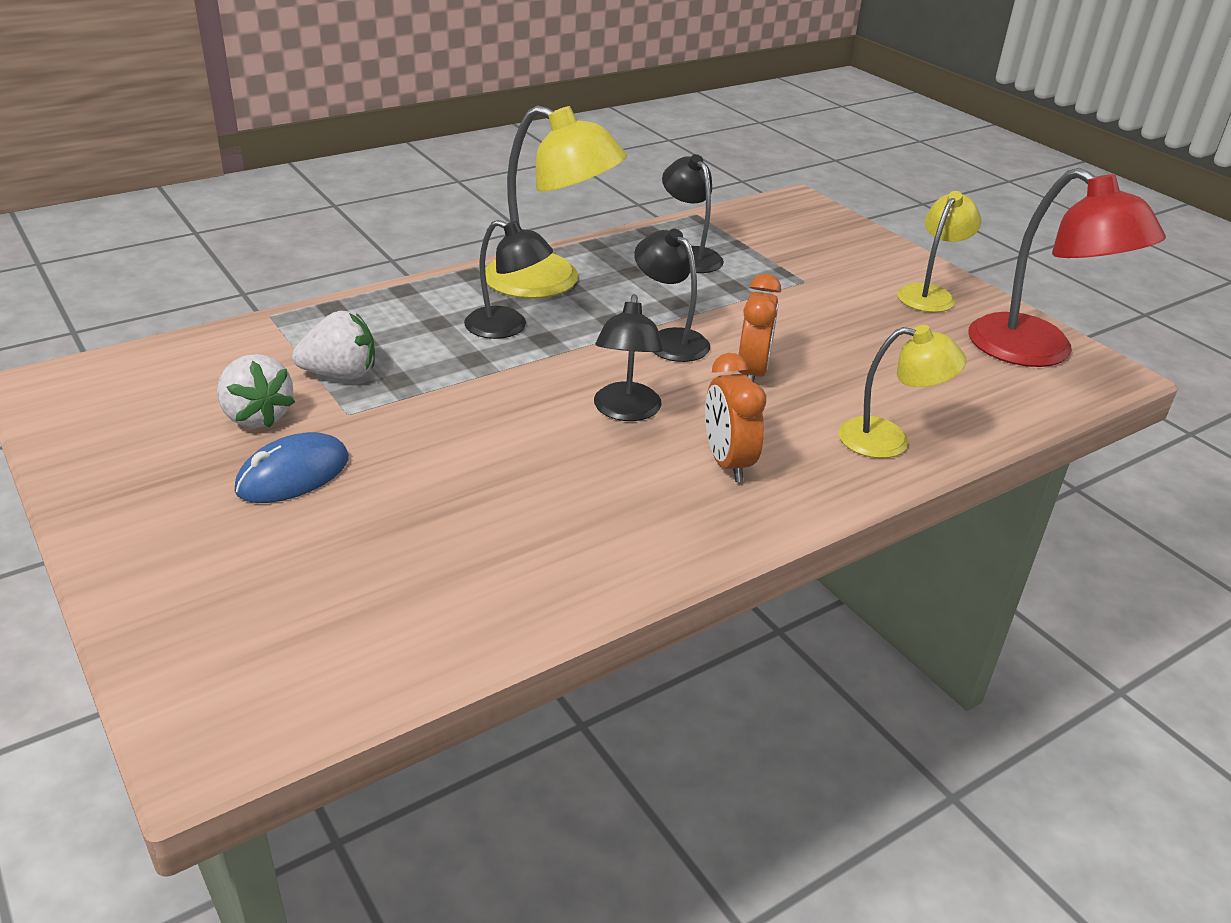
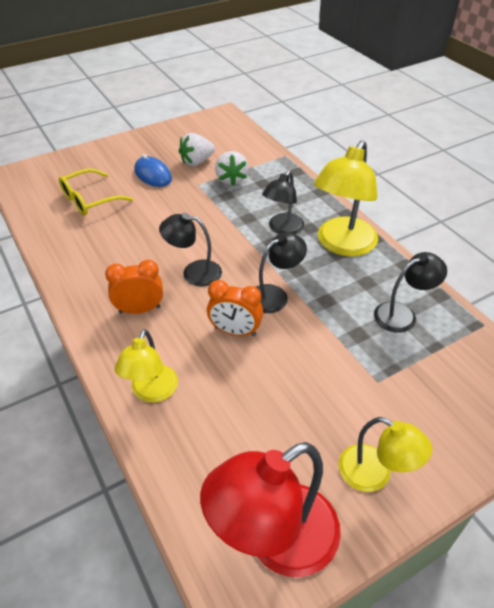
camera: 95 degrees right, 10 degrees up
(379, 564) = (89, 200): none -> yellow glasses

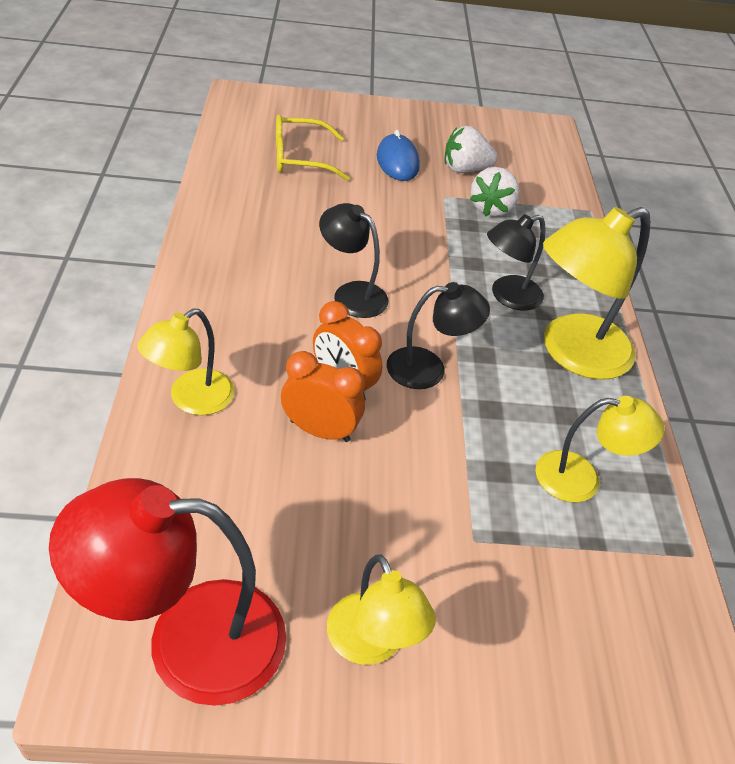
camera: 25 degrees right, 0 degrees up
(139, 309) = (254, 304): orange clock -> orange clock (320, 430)
(402, 314) = (581, 479): black lamp -> yellow lamp

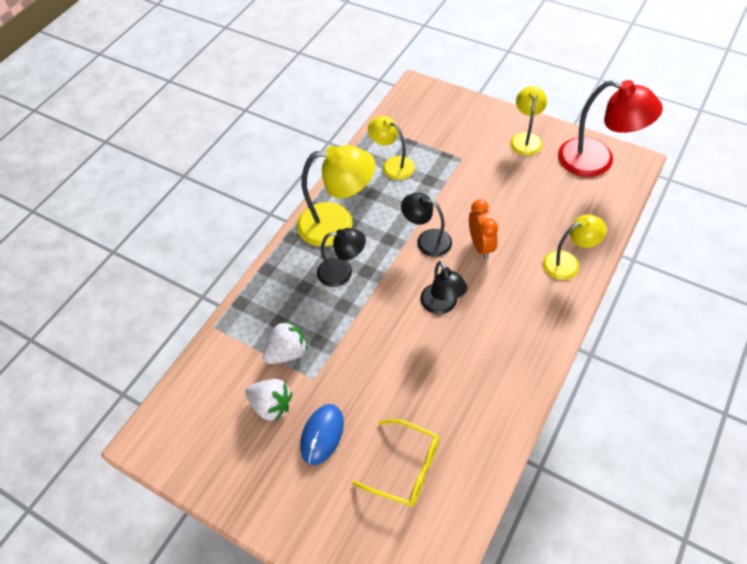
camera: 140 degrees left, 10 degrees up
(320, 430) = (506, 225): orange clock -> none

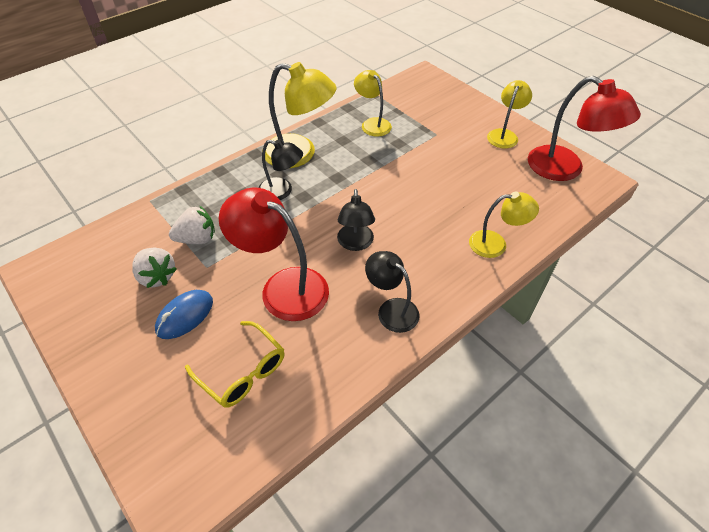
camera: 15 degrees right, 5 degrees down
(398, 373) = (283, 287): none -> red lamp
(427, 240) = (371, 188): black lamp -> black lamp (391, 309)
(481, 245) = (418, 206): orange clock -> none

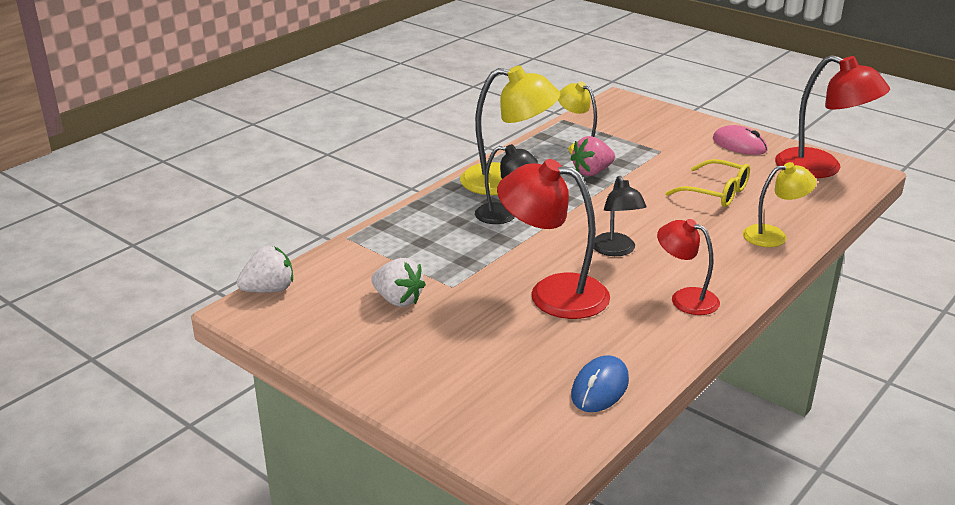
camera: 10 degrees left, 20 degrees down
(185, 316) = (452, 328): blue mouse -> blue mouse (600, 388)
(197, 239) = (426, 264): white strawberry -> white strawberry (269, 290)
(243, 371) = (546, 363): yellow glasses -> yellow glasses (716, 193)
(371, 152) = (592, 172): none -> pink strawberry
(391, 309) = (685, 298): black lamp -> red lamp
(504, 135) = (739, 145): yellow lamp -> pink mouse

